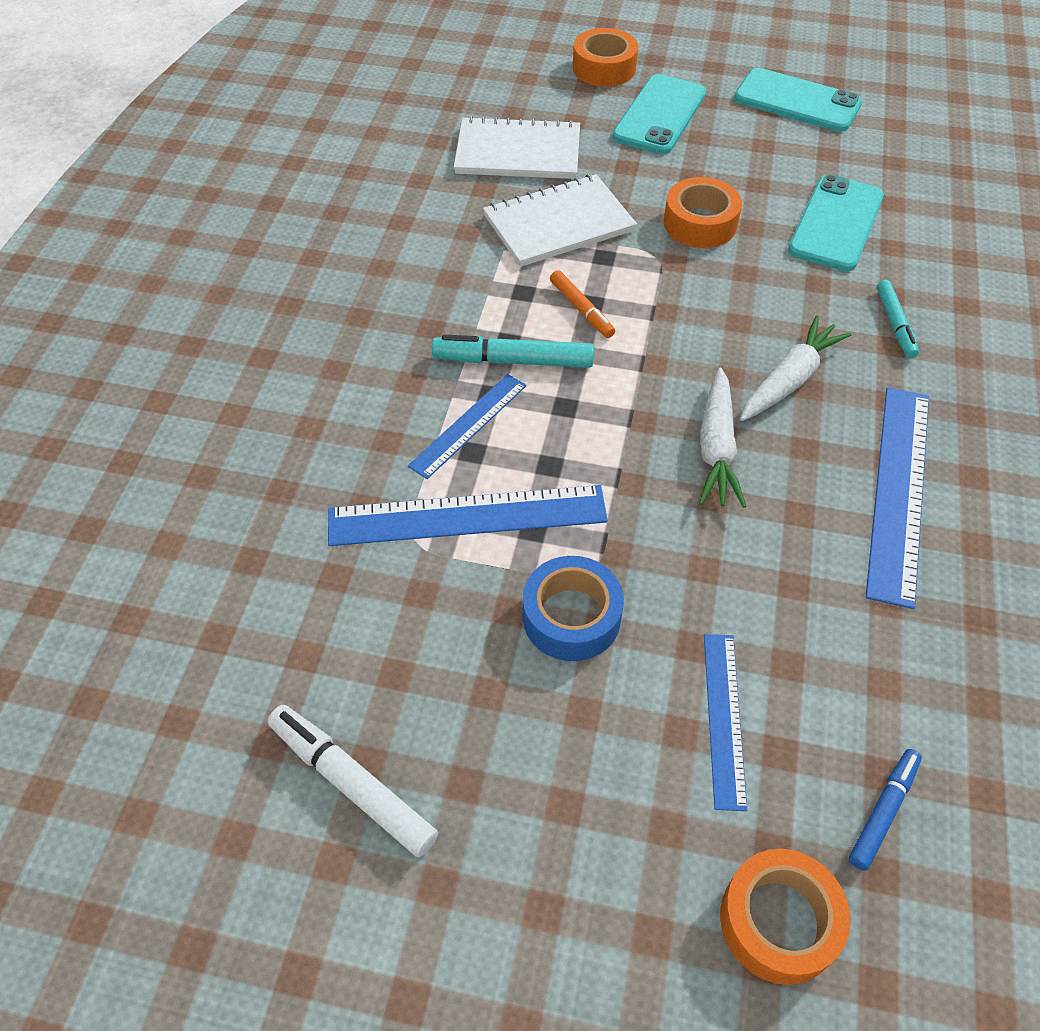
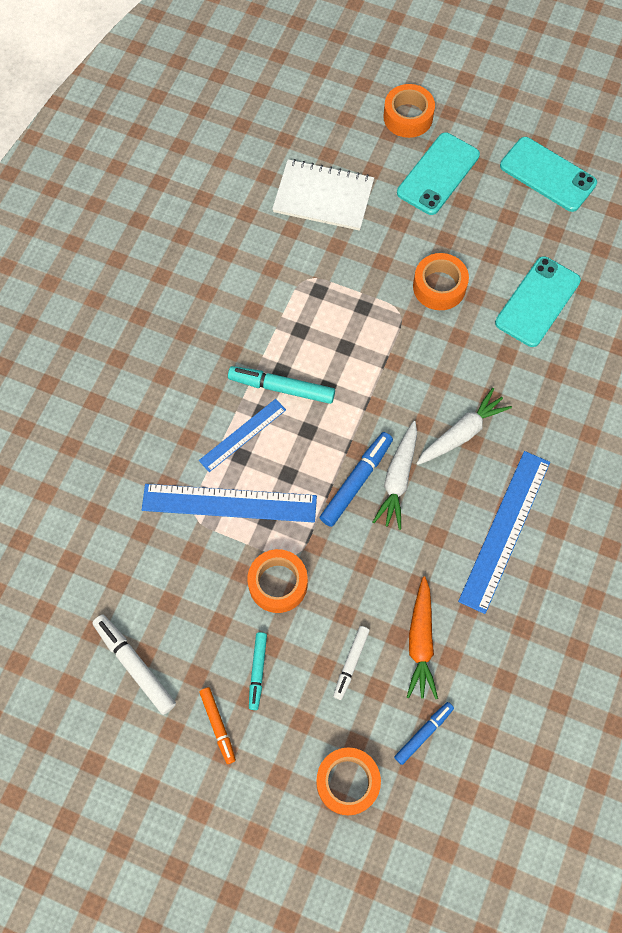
camera: 10 degrees right, 15 degrees up
(559, 224) = (338, 271): white notebook -> none
(571, 617) = (278, 583): blue tape -> orange tape
(581, 309) = (336, 352): orange marker -> orange marker (218, 725)
(655, 460) = (356, 481): none -> blue marker
(724, 718) = (351, 663): blue ruler -> white marker
(827, 666) = (420, 642): none -> orange carrot
(895, 324) = (549, 398): turquoise marker -> turquoise marker (257, 671)

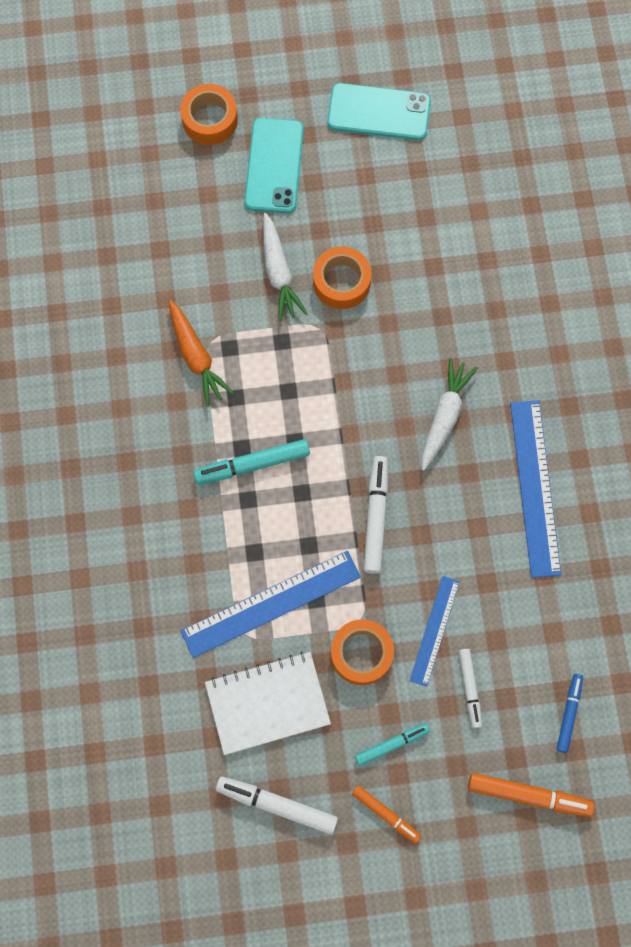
camera: 30 degrees left, 5 degrees up
(243, 435) = (243, 531): blue ruler -> blue ruler (435, 630)
(257, 671) = (391, 744): turquoise marker -> turquoise marker turned 90 degrees counterclockwise
(323, 197) = (176, 248): white notebook -> white notebook (267, 703)
(347, 782) = (528, 795): orange tape -> orange marker
(356, 481) = (376, 517): blue marker -> white marker
(398, 479) = (412, 493): white carrot -> white carrot (279, 272)
(420, 642) = (519, 633): orange carrot -> orange carrot (196, 357)
(537, 302) = (441, 248): turquoise phone -> none

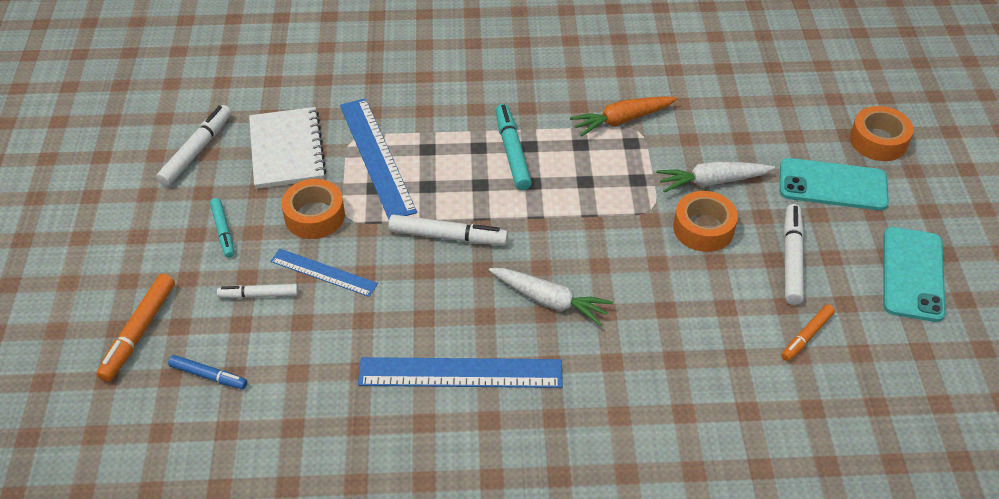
camera: 95 degrees right, 25 degrees down
(371, 208) = (791, 259): none -> white marker
(386, 814) = (162, 222): orange marker -> orange marker (806, 336)

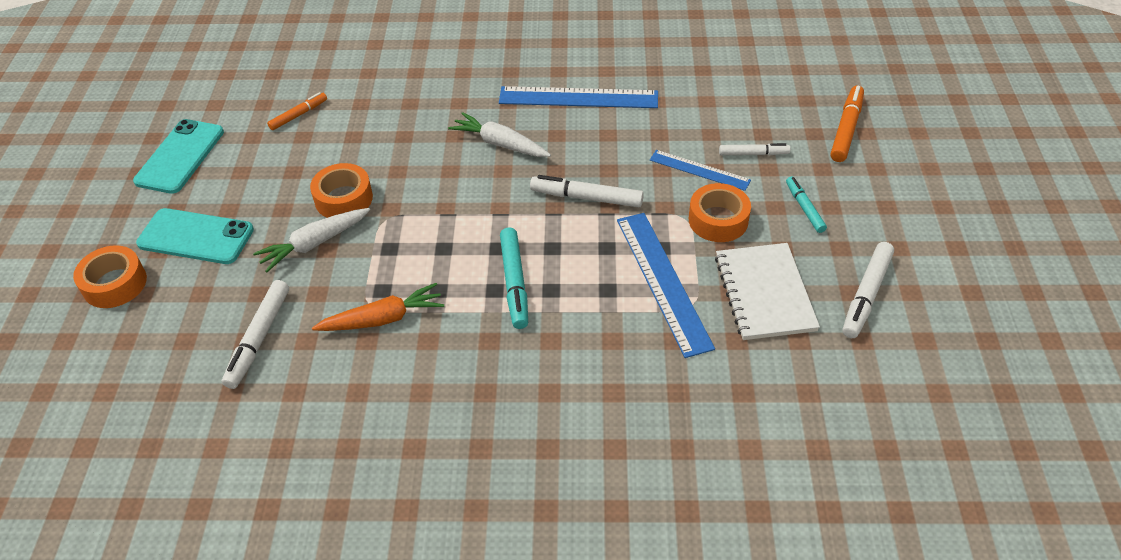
camera: 175 degrees left, 0 degrees up
(208, 376) = (776, 100): blue marker -> none
(712, 181) = (314, 244): white carrot -> white carrot turned 150 degrees clockwise
(791, 259) = (277, 171): white marker -> white marker (259, 338)

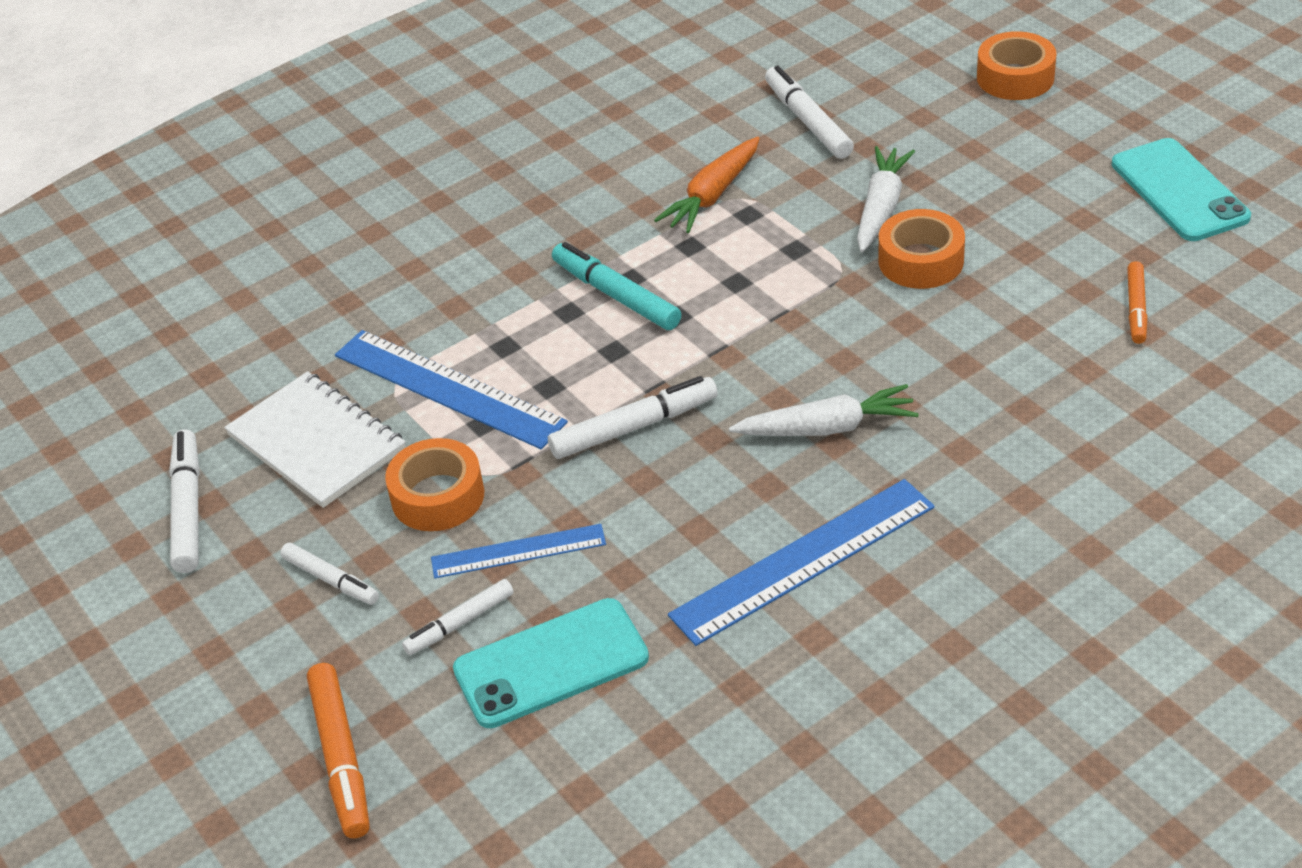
camera: 145 degrees right, 5 degrees down
(196, 237) = (1012, 145): turquoise phone -> turquoise phone (551, 663)
(804, 208) = (331, 580): turquoise marker -> white marker

